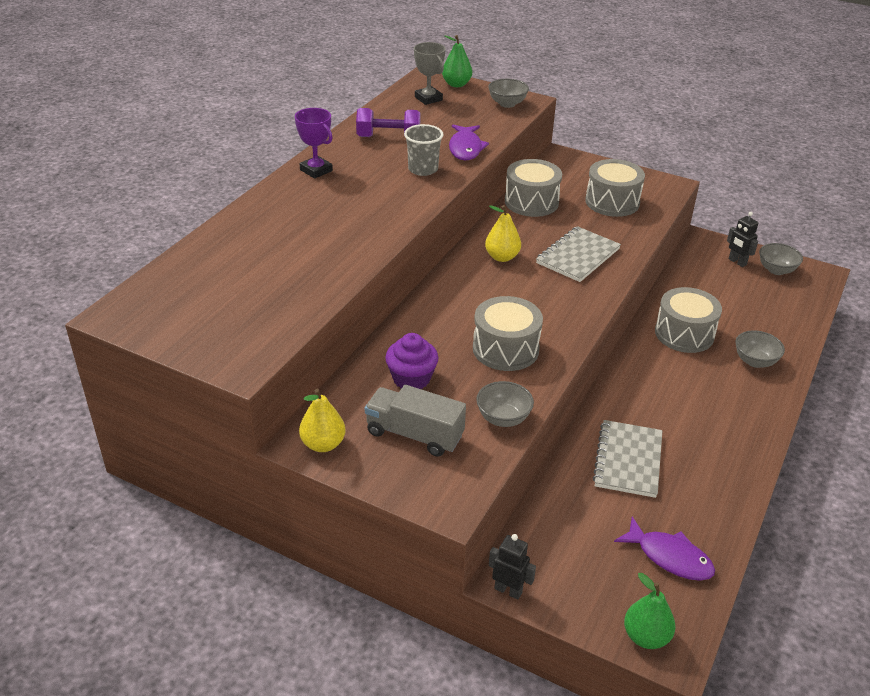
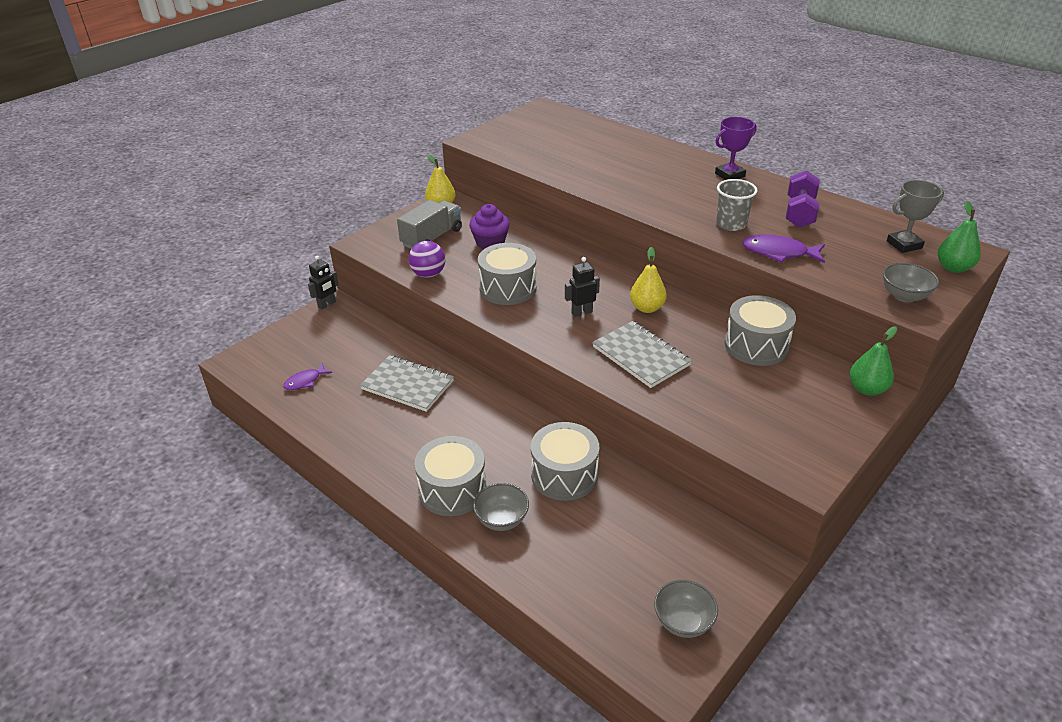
camera: 105 degrees right, 0 degrees up
(503, 418) = (428, 274): grey bowl -> purple ball
(612, 202) = (757, 409): grey drum -> grey drum (452, 489)
(646, 636) = (254, 353): green pear -> green pear (867, 389)
(670, 557) = (305, 381): purple fish -> purple fish, size x0.64
(737, 262) = (706, 581): black robot -> black robot (581, 312)

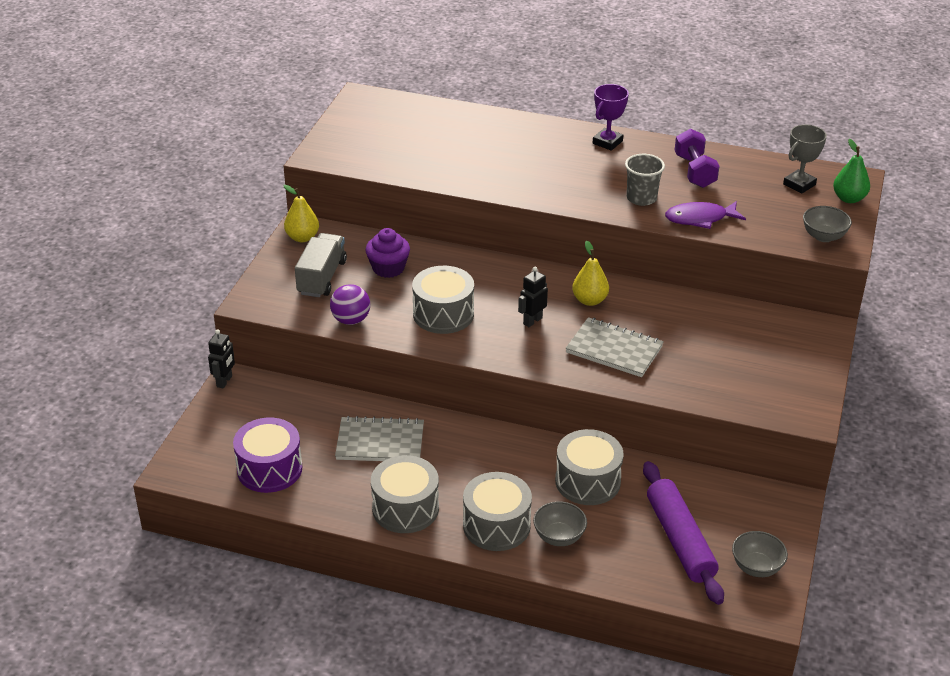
camera: 25 degrees left, 0 degrees up
(305, 381) = (269, 469): purple fish -> purple drum
(619, 563) = (680, 540): none -> purple rolling pin
(756, 345) = (707, 312): grey drum -> grey drum (405, 508)
(867, 389) = (817, 327): green pear -> none

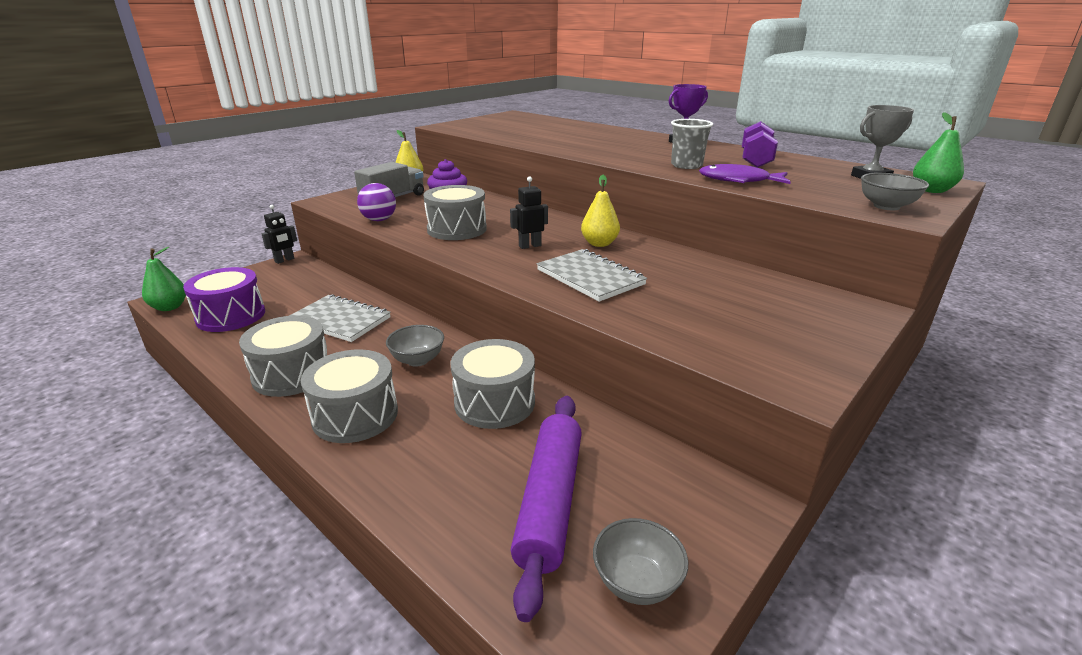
camera: 25 degrees right, 10 degrees down
(192, 478) = (169, 307): none -> green pear
(559, 537) = (406, 448): grey bowl -> grey bowl (417, 360)

